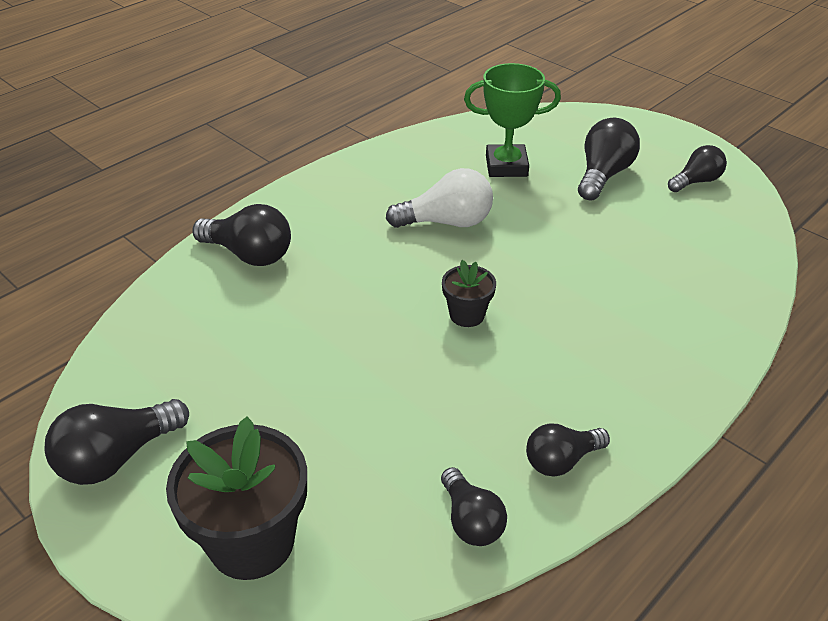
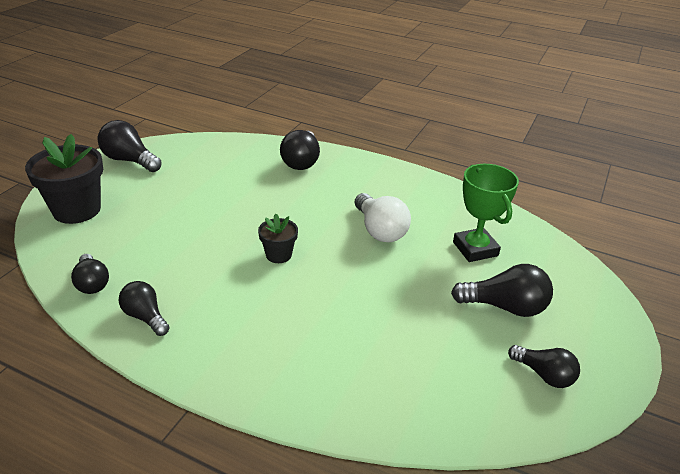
camera: 70 degrees right, 5 degrees down
(471, 521) = (92, 283): black light bulb -> black light bulb turned 75 degrees counterclockwise

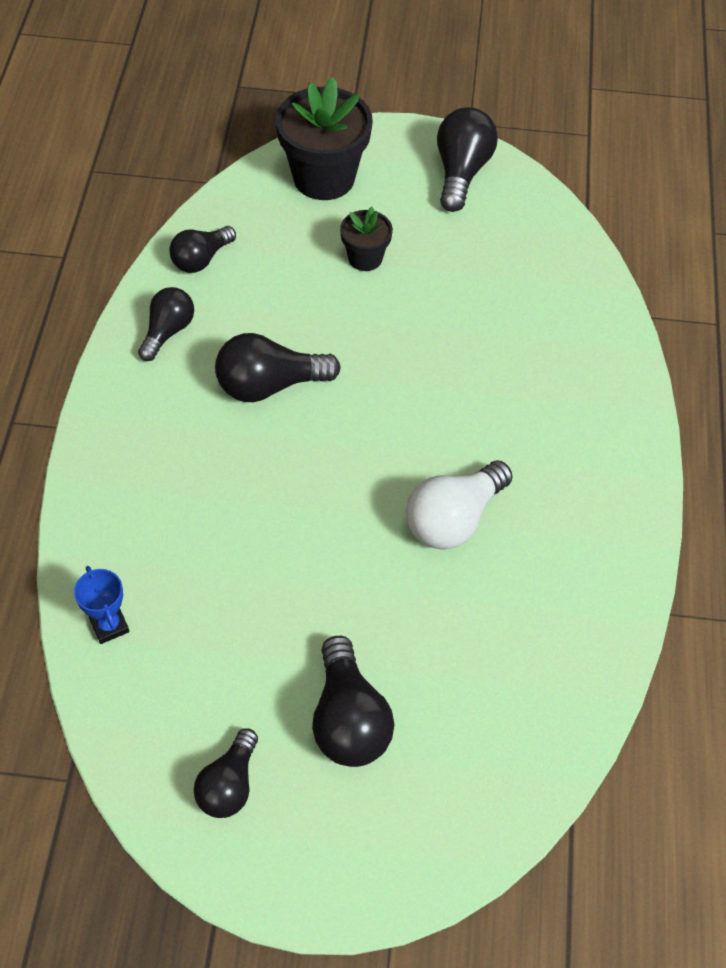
camera: 70 degrees right, 20 degrees up
(278, 255) = (336, 416): black flower pot -> black flower pot (365, 258)
(301, 161) = (584, 365): black light bulb -> black light bulb (269, 385)
(399, 413) = (109, 625): none -> blue trophy
(475, 249) = (471, 659): green trophy -> none

